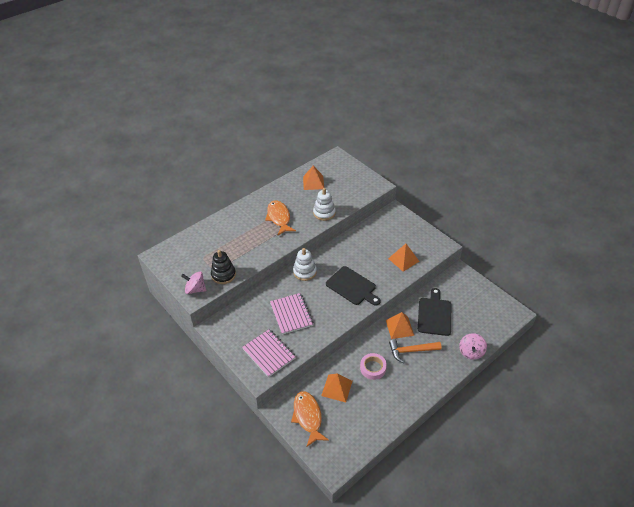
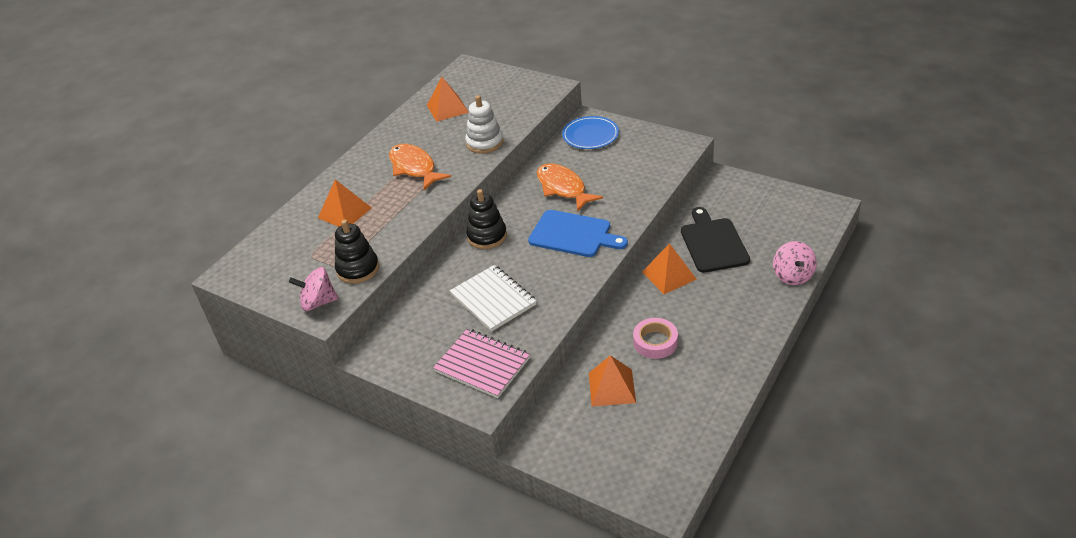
camera: 15 degrees left, 5 degrees down
(291, 314) = (493, 299): pink notebook -> white notebook
(304, 272) = (487, 236): white stacking toy -> black stacking toy
(308, 417) = (585, 443): orange fish -> orange fish (563, 188)
(352, 287) = (573, 234): black cutting board -> blue cutting board
(391, 222) = (590, 135): none -> blue plate
(403, 260) = (634, 178): orange pyramid -> orange pyramid (345, 212)
(411, 351) = (702, 301): orange hammer -> none

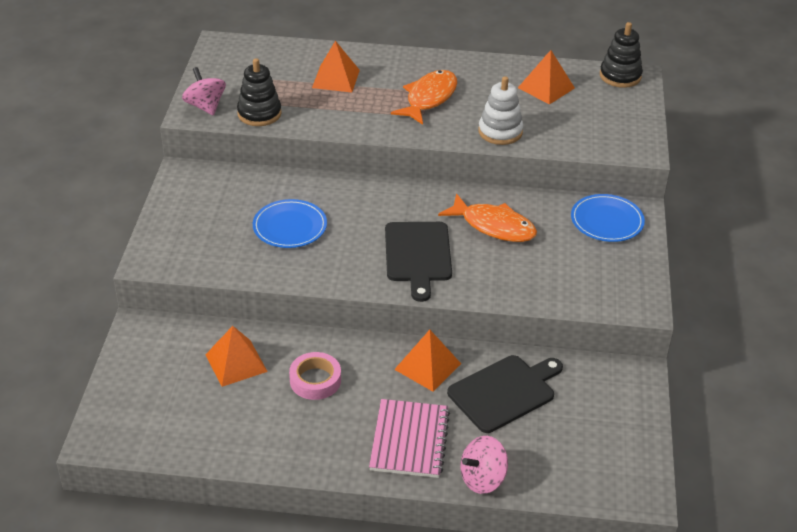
camera: 60 degrees right, 0 degrees up
(482, 365) = (197, 246): pink notebook -> pink notebook (409, 440)
(487, 236) = (383, 194): black stacking toy -> black stacking toy (620, 76)
(493, 299) = (290, 226): white notebook -> blue plate
(563, 188) = (493, 226): orange fish -> orange fish turned 90 degrees clockwise
(573, 234) = (417, 255): blue cutting board -> black cutting board

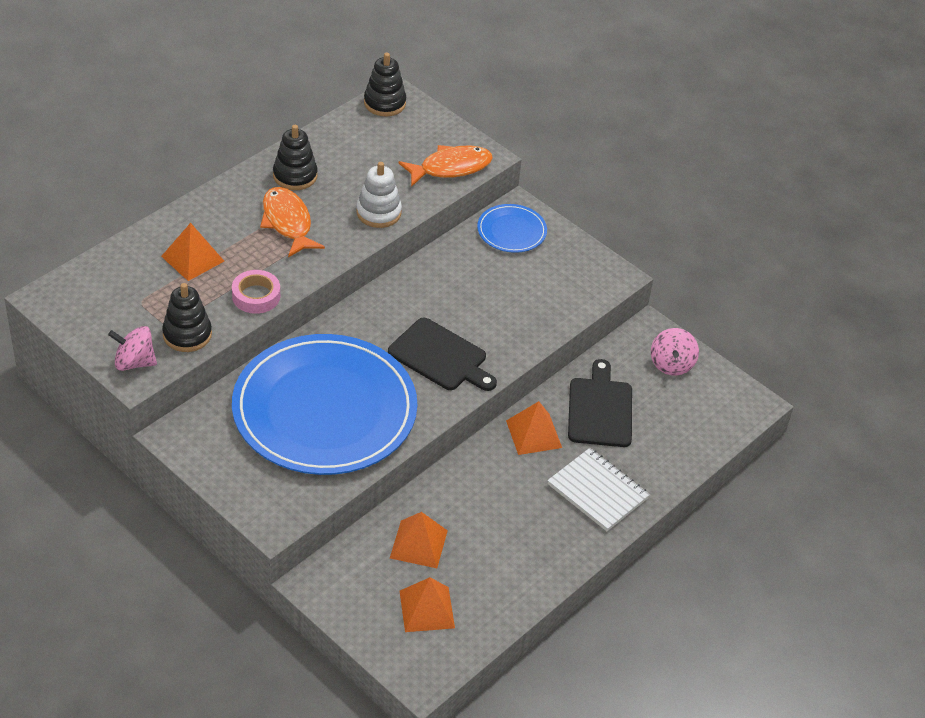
camera: 55 degrees left, 5 degrees up
(290, 226) = (324, 410): blue plate -> blue plate, size x2.37
(315, 380) = (485, 507): pink tape -> pink tape (256, 296)
(409, 440) = (597, 491): pink notebook -> white notebook
(481, 77) = (295, 176): none -> black stacking toy
(482, 479) = (669, 475): pink spinning top -> pink spinning top (671, 364)
(493, 226) = (452, 293): orange fish -> orange fish (450, 168)
(546, 88) = (352, 151): orange pyramid -> orange pyramid (427, 609)

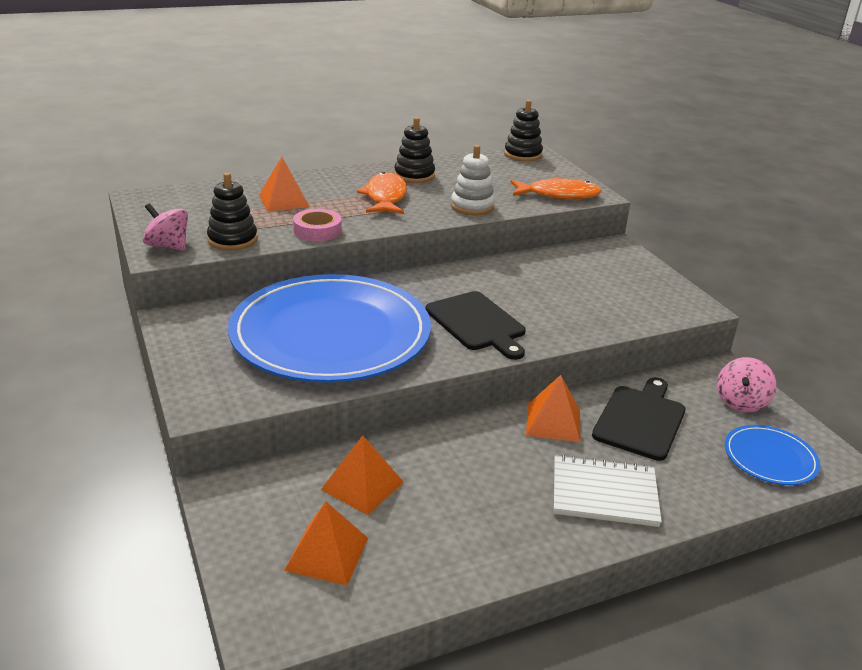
camera: 25 degrees right, 15 degrees down
(511, 231) = (602, 258): blue plate -> blue plate (770, 458)
(597, 491) = (604, 493): white notebook -> white notebook turned 60 degrees counterclockwise

